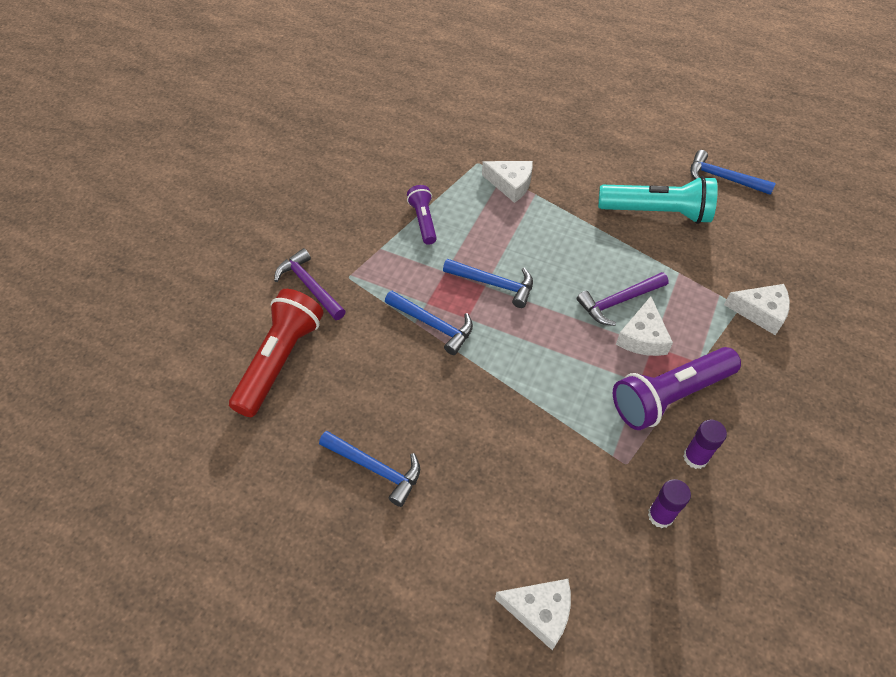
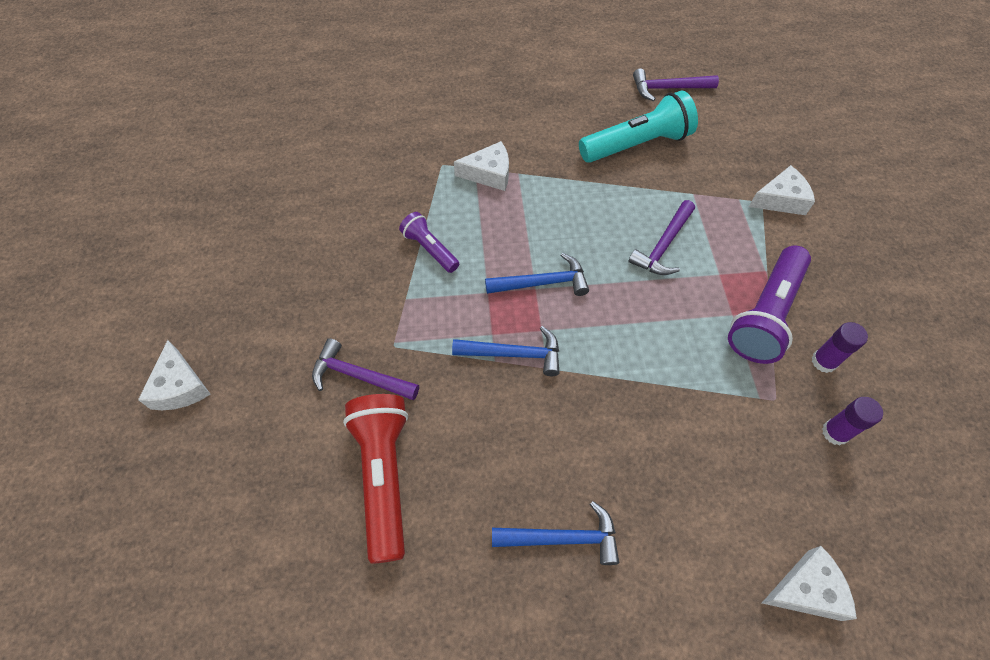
camera: 30 degrees left, 5 degrees up
(642, 337) = (706, 270): white cheese -> white cheese (180, 386)
(723, 178) = (668, 88): blue hammer -> purple hammer

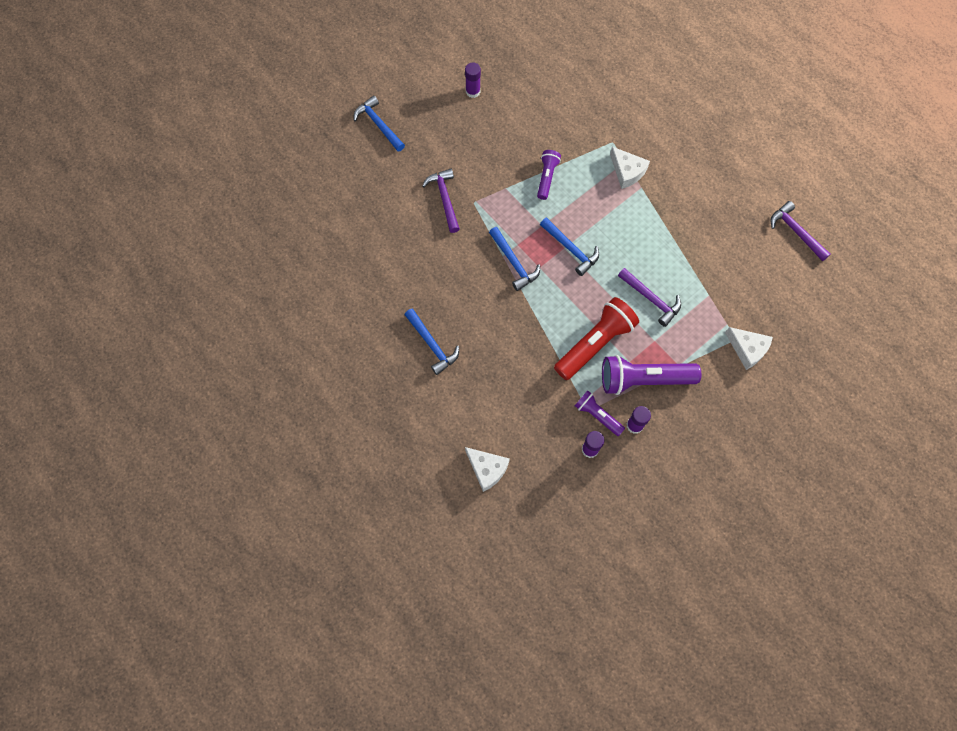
camera: 55 degrees right, 10 degrees up
(180, 386) = (379, 125): white cheese -> blue hammer
(248, 251) = (473, 91): none -> purple glue stick
(384, 476) = (403, 247): red flashlight -> red flashlight (595, 344)
(637, 144) = (724, 240): turquoise flashlight -> none
(663, 246) = (651, 299): purple hammer -> purple hammer turned 135 degrees counterclockwise
(789, 394) = (597, 415): none -> purple flashlight

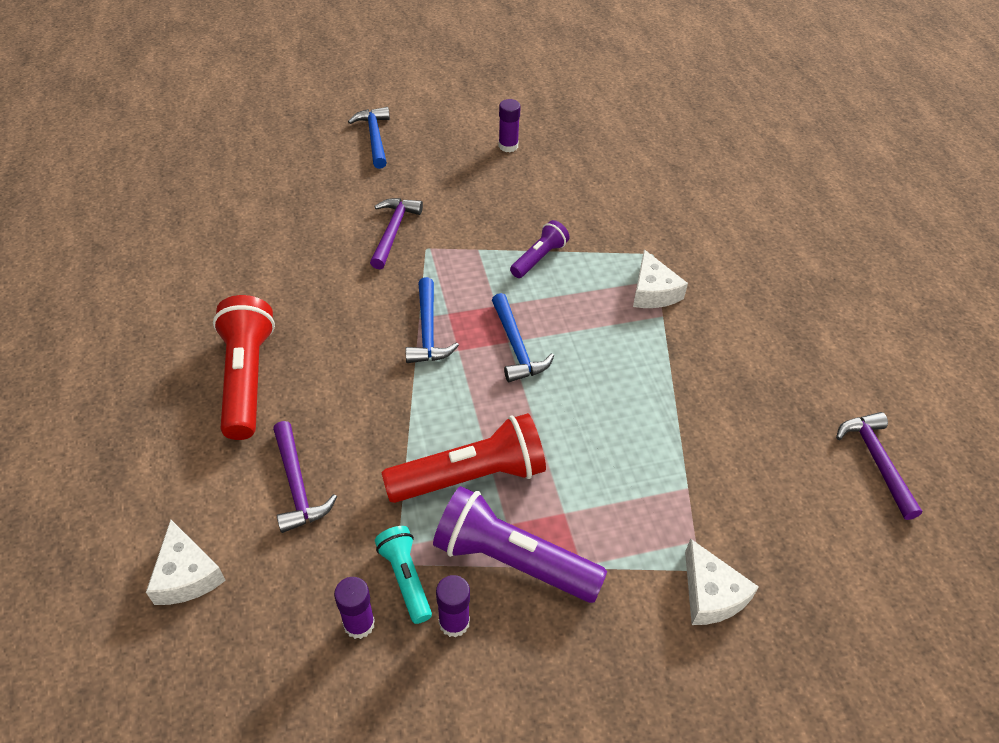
camera: 25 degrees right, 20 degrees down
(432, 344) = (247, 378): blue hammer -> red flashlight
(597, 415) = (406, 578): purple flashlight -> turquoise flashlight
(651, 299) = (593, 455): purple hammer -> purple hammer (297, 485)

